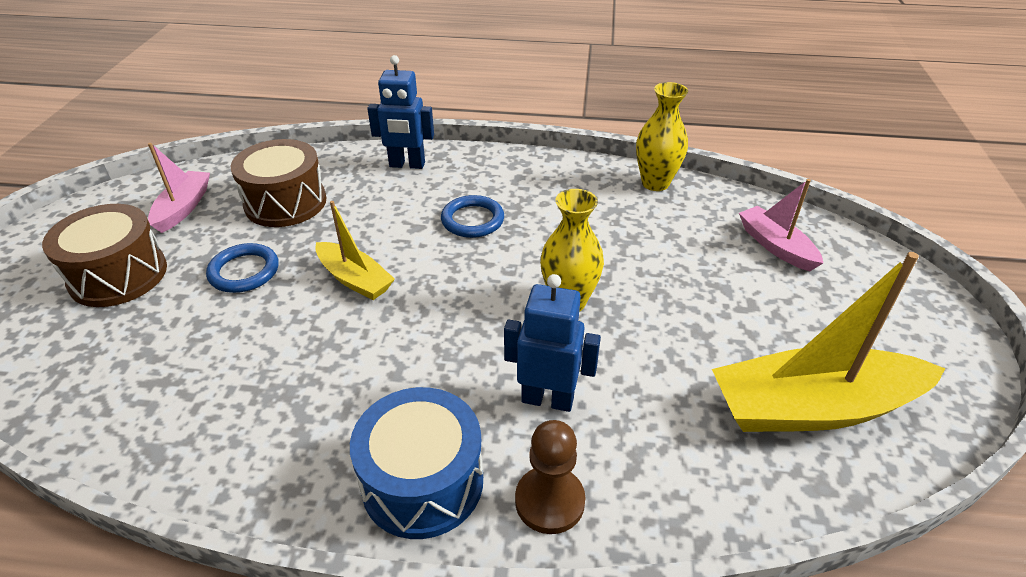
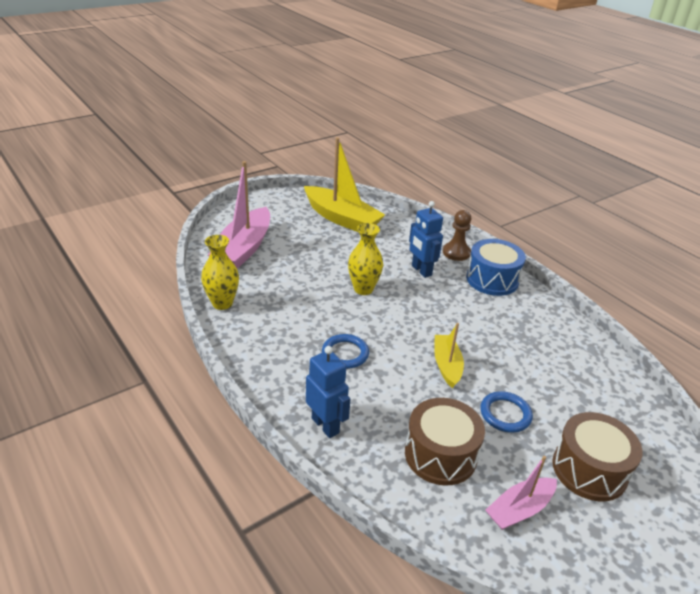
camera: 135 degrees left, 5 degrees down
(775, 246) = (243, 249): pink boat -> pink boat, size x1.81

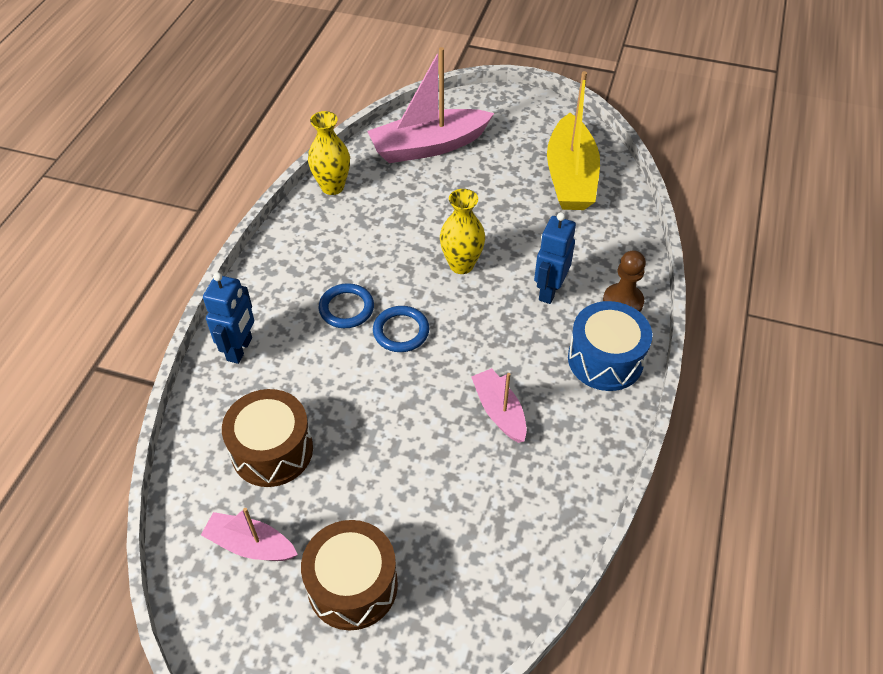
camera: 55 degrees right, 15 degrees up
(446, 365) = (405, 393): yellow boat -> none
(496, 335) = (499, 411): none -> pink boat
(505, 414) = (374, 476): blue ring -> blue ring (401, 331)

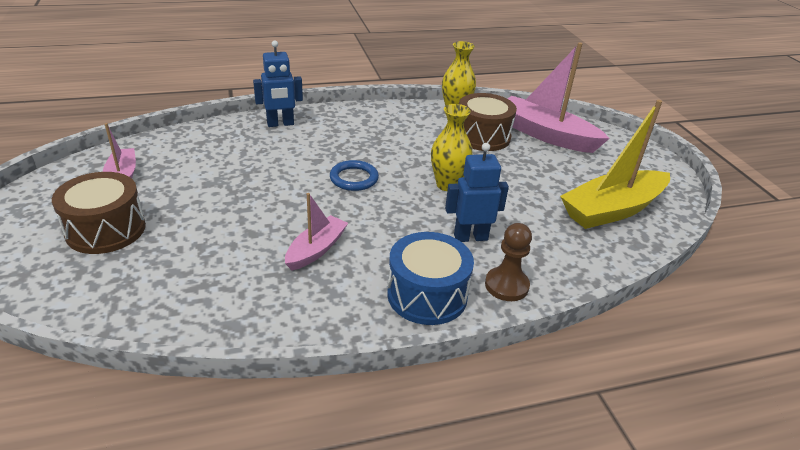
camera: 55 degrees right, 15 degrees down
(272, 450) = (205, 161): brown drum -> brown drum (482, 136)
(346, 308) = (353, 150): blue ring -> none

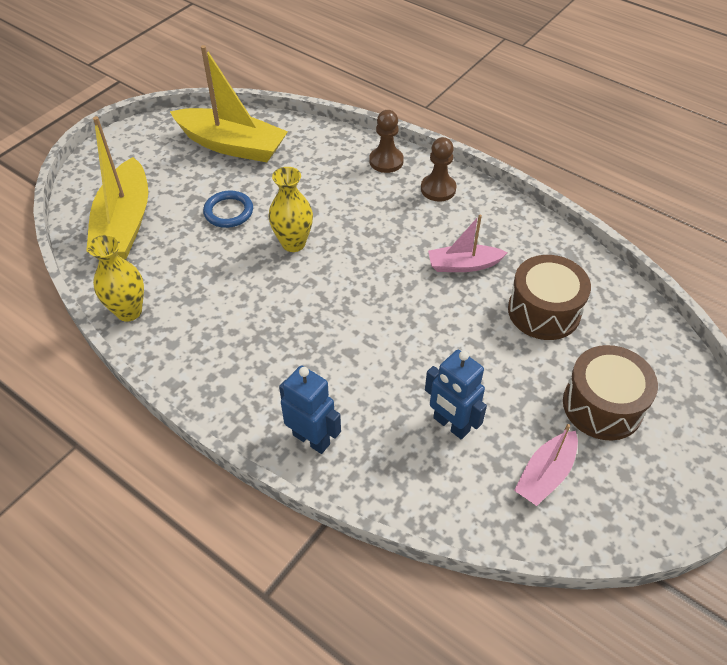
camera: 125 degrees left, 15 degrees up
(354, 178) = (350, 305): blue ring -> blue ring (228, 212)
(427, 295) = (438, 189): blue drum -> brown pawn
(470, 237) = (353, 198): blue robot -> blue robot (451, 425)
(482, 136) = (173, 263): brown drum -> brown drum (544, 311)
(545, 135) = (125, 224): pink boat -> yellow boat

